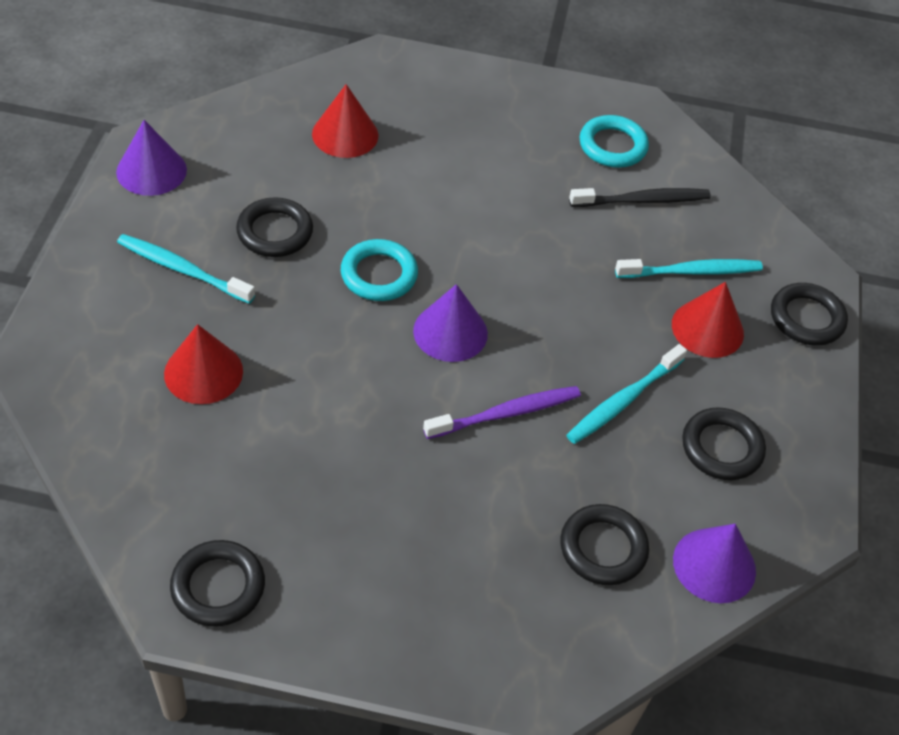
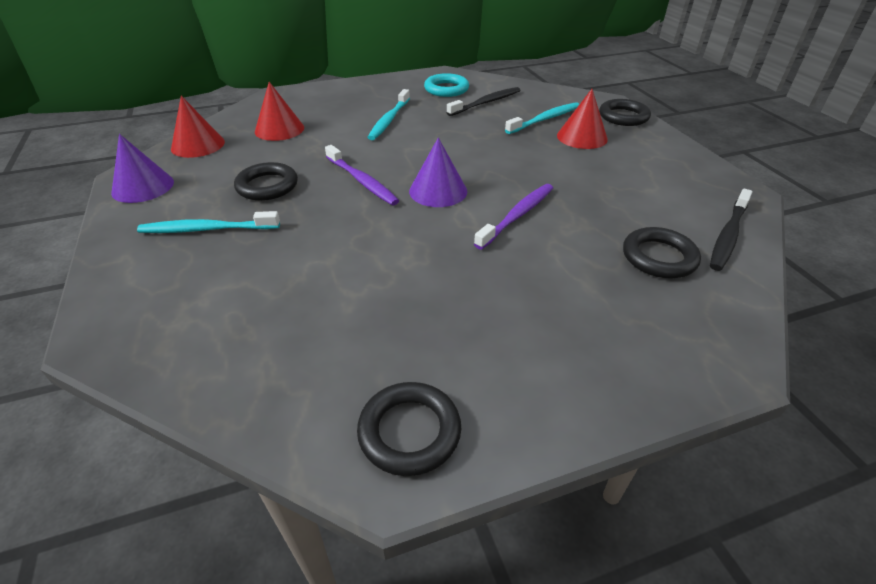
camera: 25 degrees left, 10 degrees down
(203, 372) = (271, 282): red cone -> red cone (198, 145)
(379, 274) = (362, 181): turquoise ring -> purple toothbrush
(623, 401) = (577, 182): turquoise toothbrush -> turquoise toothbrush (389, 120)
(714, 565) = (728, 235): purple cone -> black toothbrush
(721, 448) = (656, 181): black ring -> none

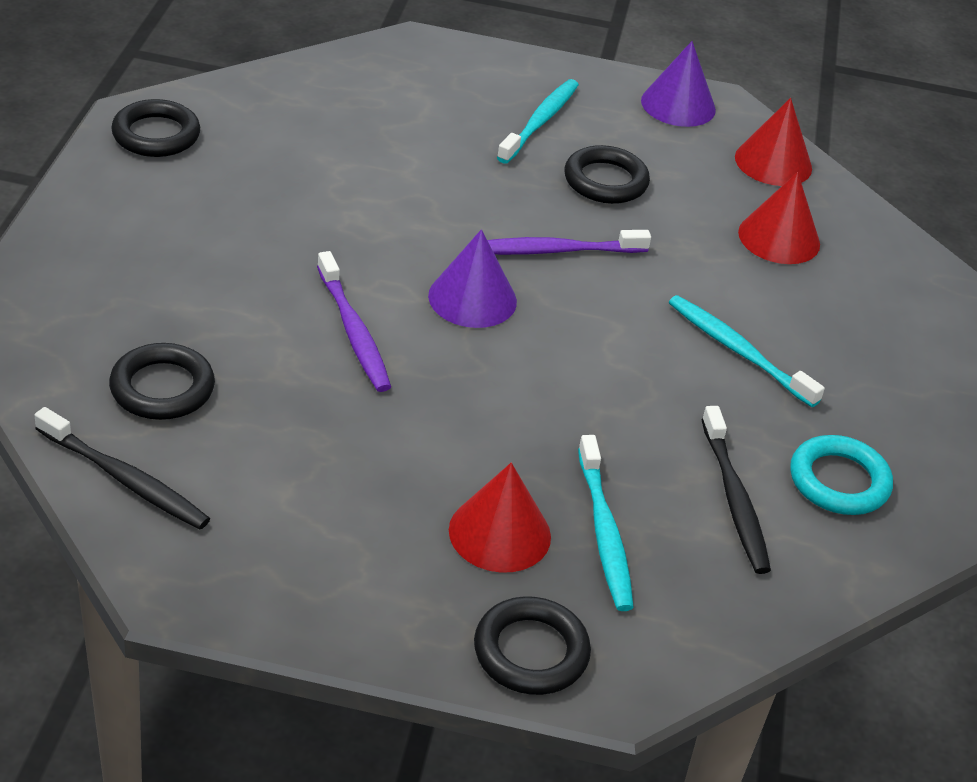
camera: 115 degrees right, 0 degrees up
(728, 235) = (126, 480): black toothbrush -> black toothbrush turned 150 degrees clockwise

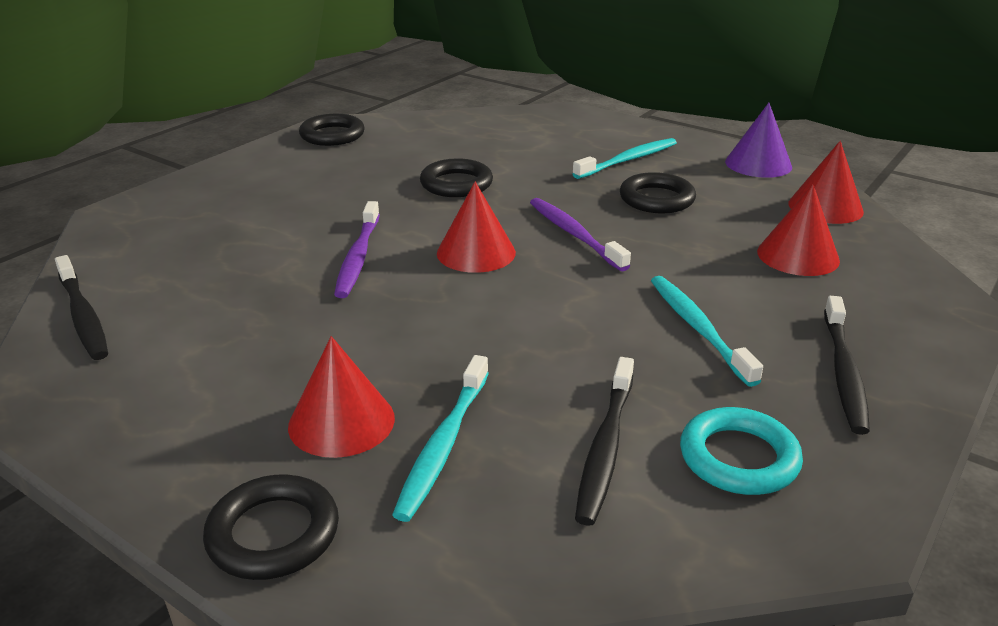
camera: 30 degrees right, 10 degrees down
(162, 388) = (177, 266): black ring -> black ring (456, 184)
(472, 298) = (476, 252): purple cone -> red cone
(553, 251) = (574, 234): purple toothbrush -> purple toothbrush turned 45 degrees clockwise
(877, 373) = (844, 373): none -> black toothbrush

